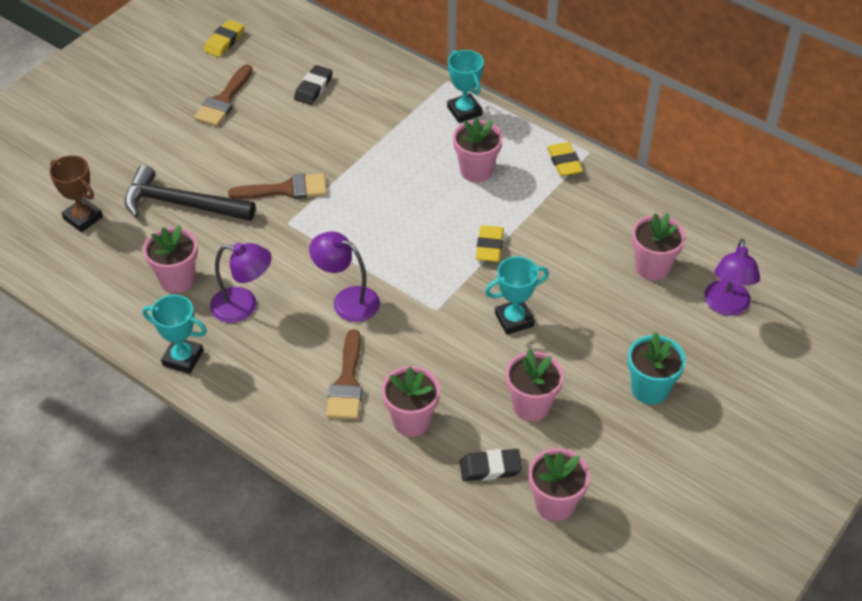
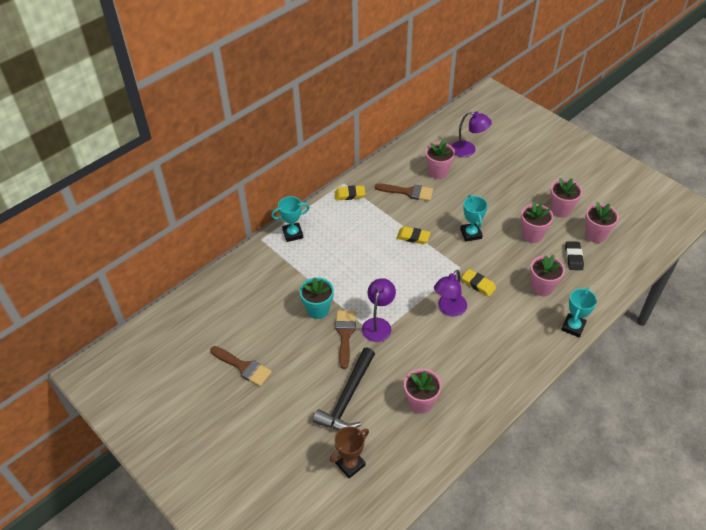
camera: 80 degrees left, 0 degrees up
(183, 358) = (490, 401): turquoise trophy -> turquoise trophy (573, 327)
(224, 41) = (175, 363): yellow eraser -> yellow eraser (478, 284)
(243, 306) = (448, 364): purple lamp -> purple lamp (378, 324)
(313, 88) = (246, 311): black eraser -> none
(347, 382) = (513, 315): brown brush -> brown brush (408, 192)
(476, 171) = (348, 235): pink flower pot -> pink flower pot (560, 210)
(650, 389) = (522, 188): turquoise flower pot -> turquoise flower pot (318, 310)

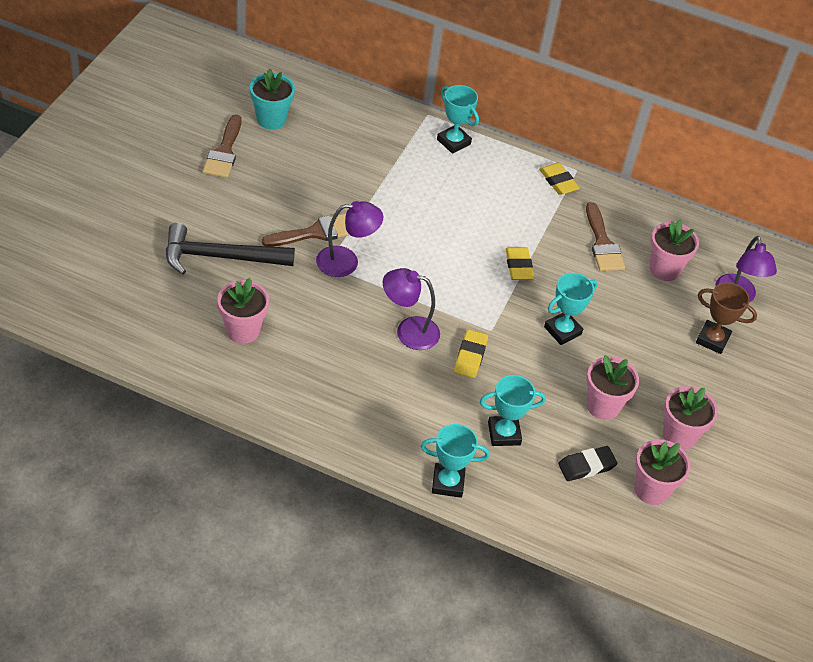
camera: 60 degrees right, 0 degrees up
(318, 310) = (341, 197): turquoise flower pot -> turquoise flower pot (271, 119)
(350, 464) = (128, 281): brown trophy -> brown trophy (712, 339)
(542, 287) = (504, 434): pink flower pot -> turquoise trophy

